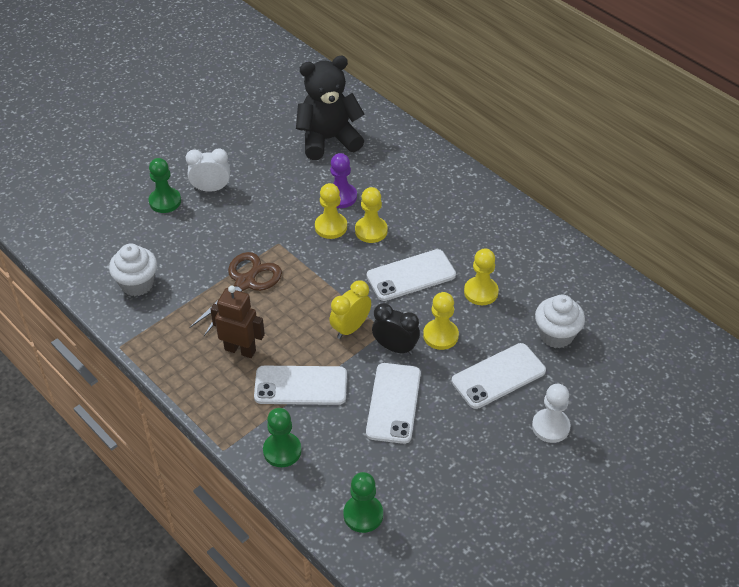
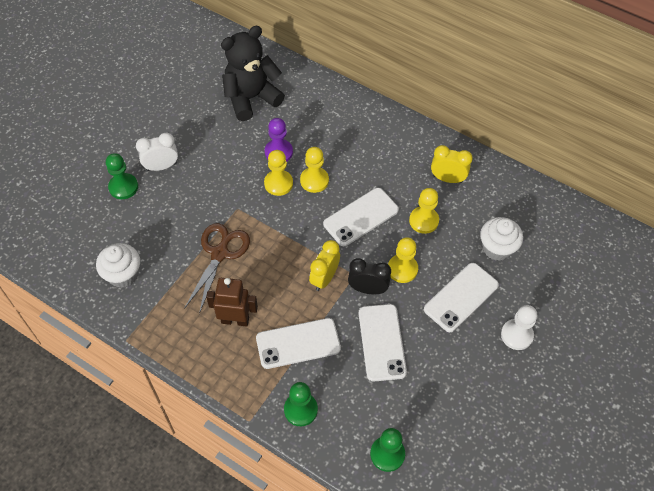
camera: 15 degrees left, 10 degrees up
(522, 255) = (447, 179): none -> yellow clock

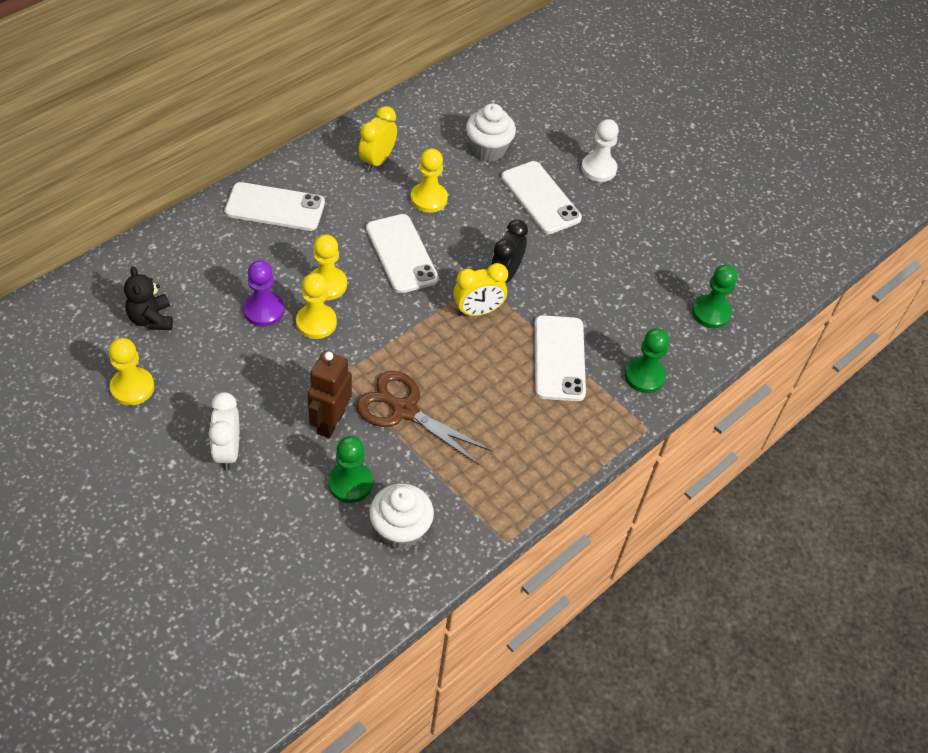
camera: 80 degrees left, 5 degrees down
(123, 187) = (245, 506): green pawn -> green pawn (350, 483)
(235, 320) = (509, 414): brown robot -> brown robot (330, 422)
(251, 98) = (151, 319): black teddy bear -> black teddy bear, size x0.53
(324, 278) = (477, 311): yellow clock -> yellow clock turned 60 degrees counterclockwise
(382, 342) = (578, 281): white phone -> white phone (275, 207)
(402, 269) = (488, 236): yellow pawn -> yellow pawn (132, 387)

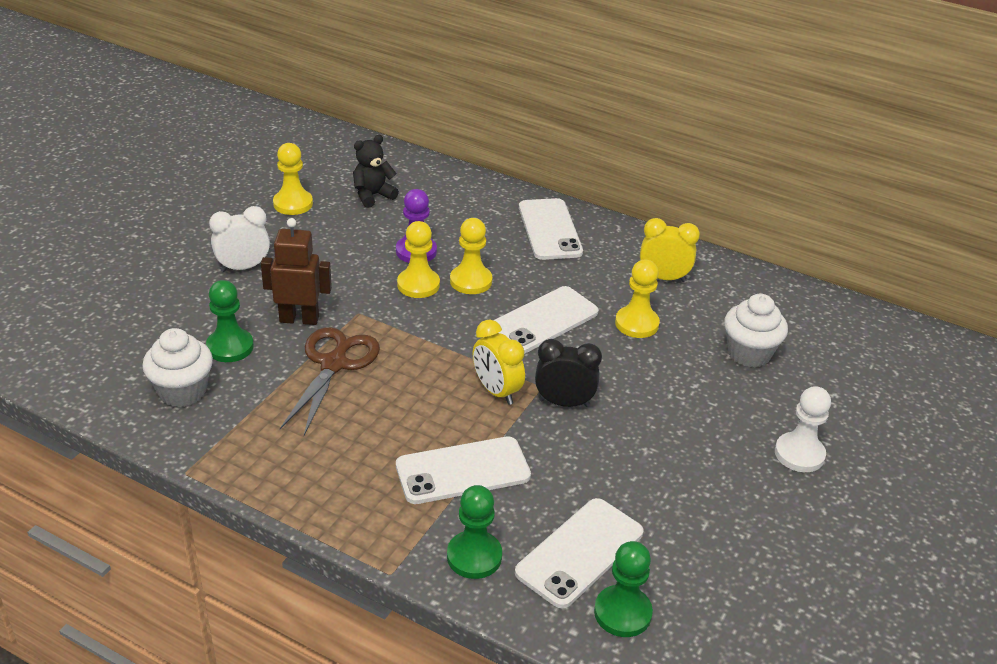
camera: 75 degrees right, 15 degrees down
(540, 198) = (707, 410): white phone -> white phone (580, 552)

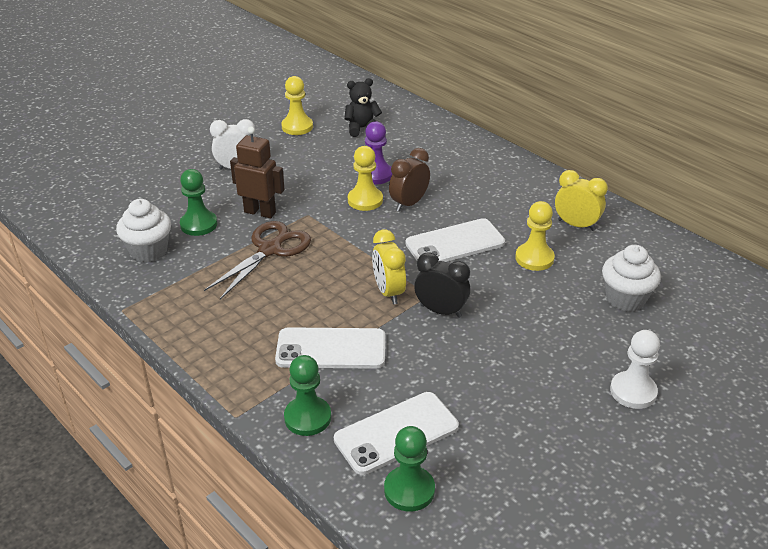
camera: 20 degrees right, 0 degrees up
(471, 281) = (409, 204): yellow pawn -> brown clock
(550, 229) = (494, 173): white phone -> none

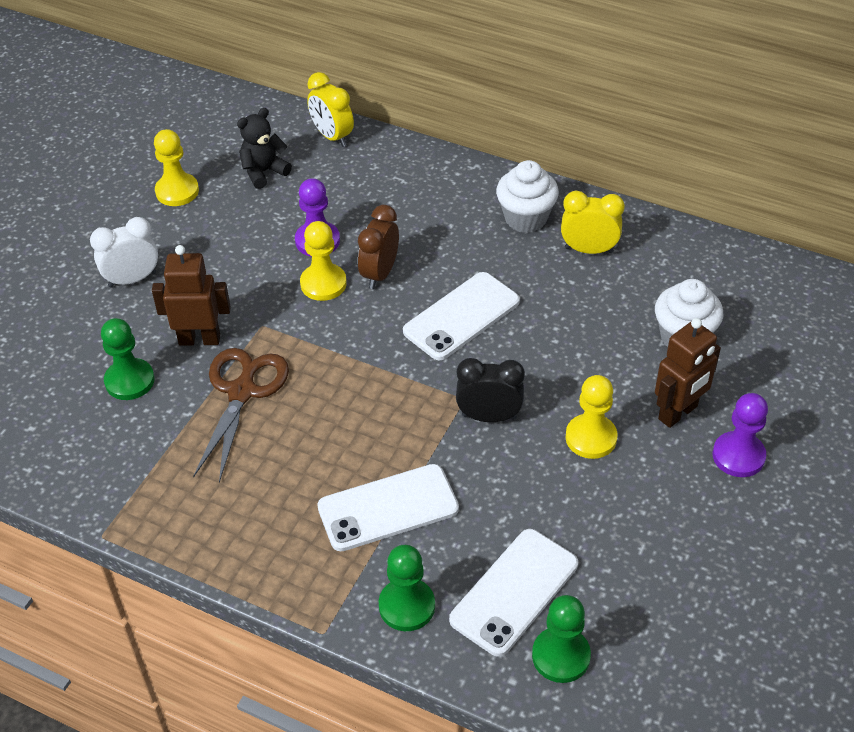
camera: 20 degrees left, 10 degrees up
(149, 251) = (86, 440): white cupcake -> white cupcake (525, 218)
(388, 292) = (416, 409): yellow clock -> yellow clock (332, 136)
(534, 258) = (562, 311): yellow pawn -> yellow pawn (591, 438)
(595, 348) = (678, 413): none -> brown robot
(633, 391) = (738, 456): white pawn -> purple pawn

